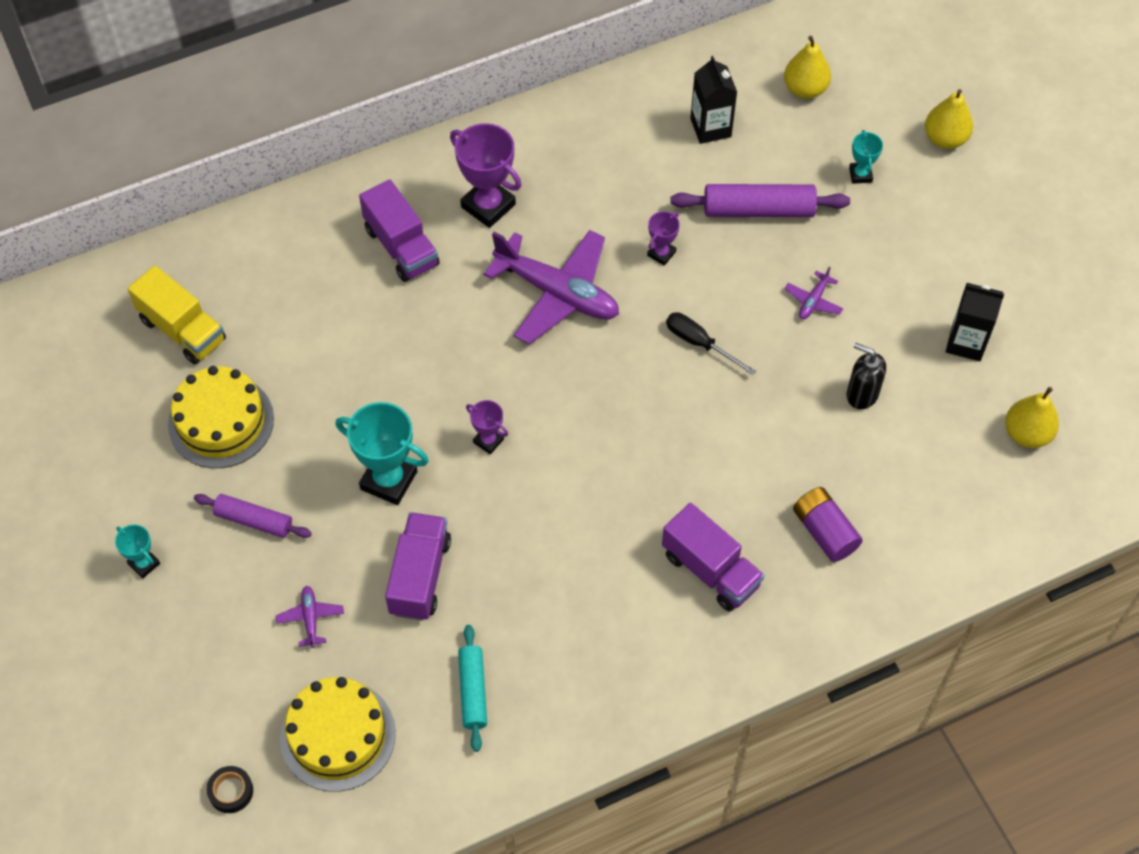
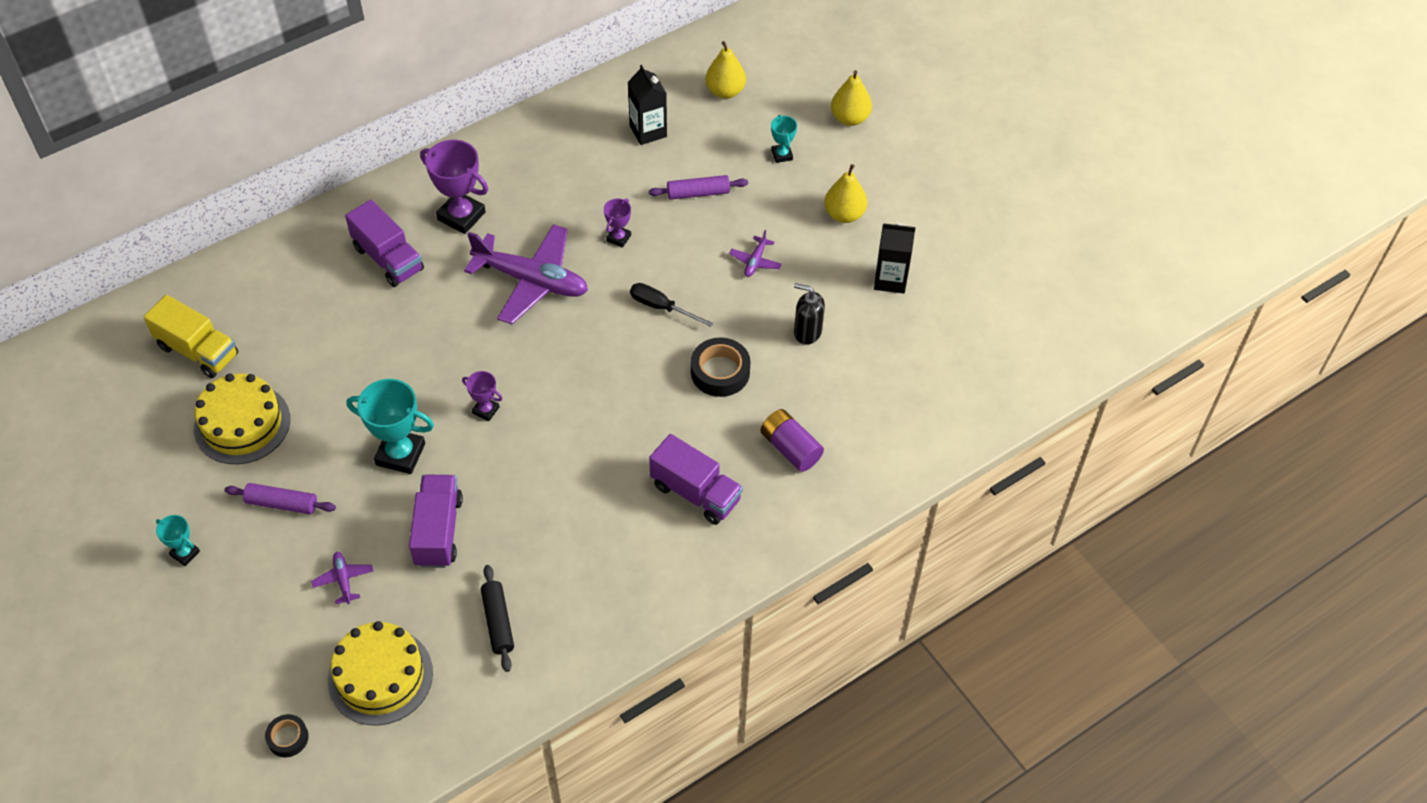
camera: 10 degrees left, 5 degrees down
(473, 691) = (498, 622): turquoise rolling pin -> black rolling pin
(756, 429) = (720, 372): none -> black tape
(758, 210) = (698, 193): purple rolling pin -> purple rolling pin, size x0.64
(1027, 434) = (952, 347): yellow pear -> yellow pear (844, 214)

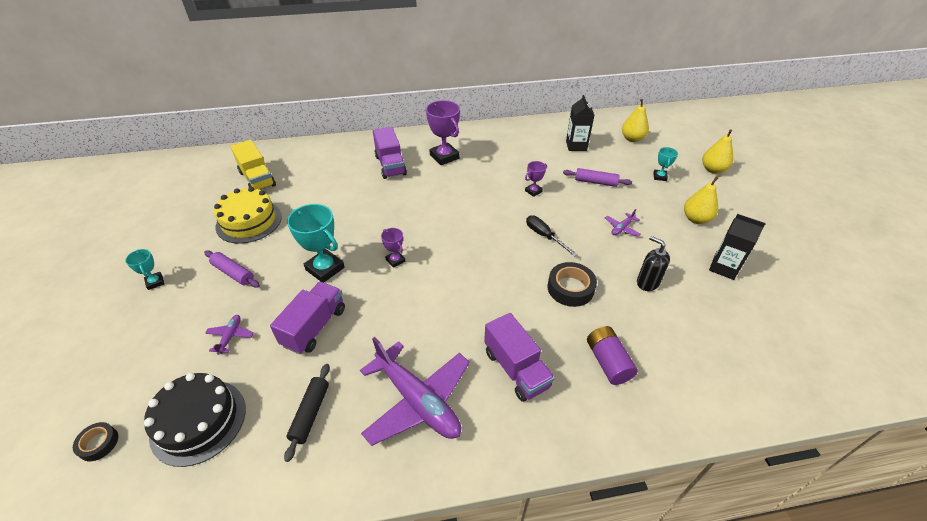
camera: 25 degrees right, 10 degrees down
(380, 676) = (198, 421): yellow cake -> black cake
(531, 281) = (467, 198): purple plane -> purple plane (417, 401)

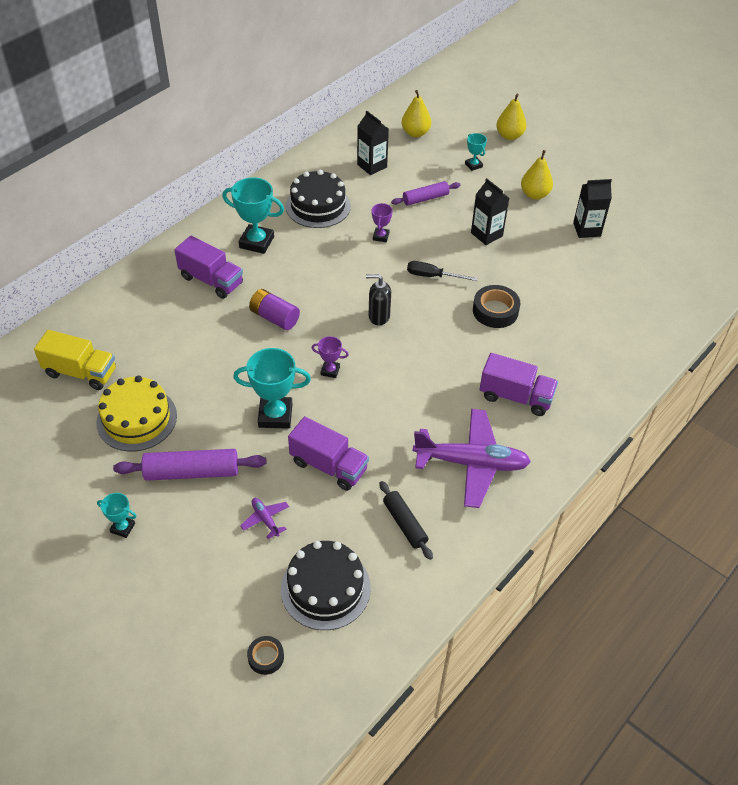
camera: 40 degrees left, 5 degrees up
(233, 273) = (192, 472): purple rolling pin -> purple rolling pin, size x1.55
(314, 327) = (328, 466): purple truck -> purple truck turned 135 degrees clockwise
(444, 157) = (256, 242): purple trophy -> turquoise trophy
(509, 153) = (318, 206): none -> black cake
(608, 362) = (570, 352): purple battery -> purple battery (274, 318)
(622, 228) = (486, 234): purple plane -> black carton
(647, 282) = (545, 273): black soap dispenser -> black soap dispenser (378, 316)

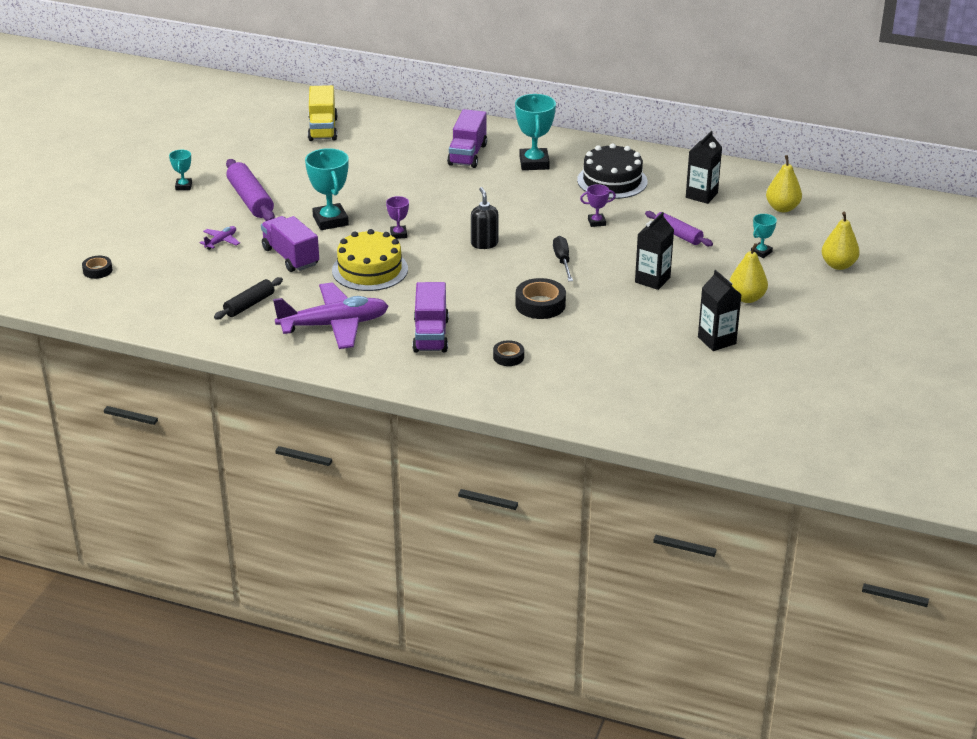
camera: 70 degrees right, 15 degrees down
(136, 419) = (290, 164): yellow cake -> yellow cake (370, 270)
(274, 318) = (444, 194): purple battery -> none
(325, 588) = (169, 282): black cake -> none
(328, 466) = (291, 257): purple truck -> purple truck turned 135 degrees clockwise
(471, 463) = (334, 325): purple plane -> purple plane turned 90 degrees counterclockwise
(568, 355) = (508, 357): none -> black tape

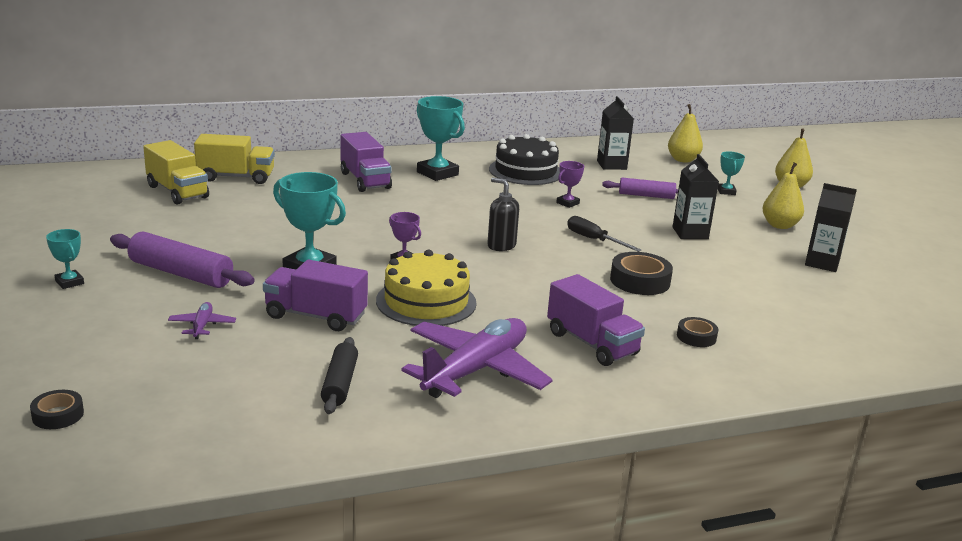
camera: 40 degrees left, 10 degrees down
(378, 126) = (236, 177): none -> yellow truck

